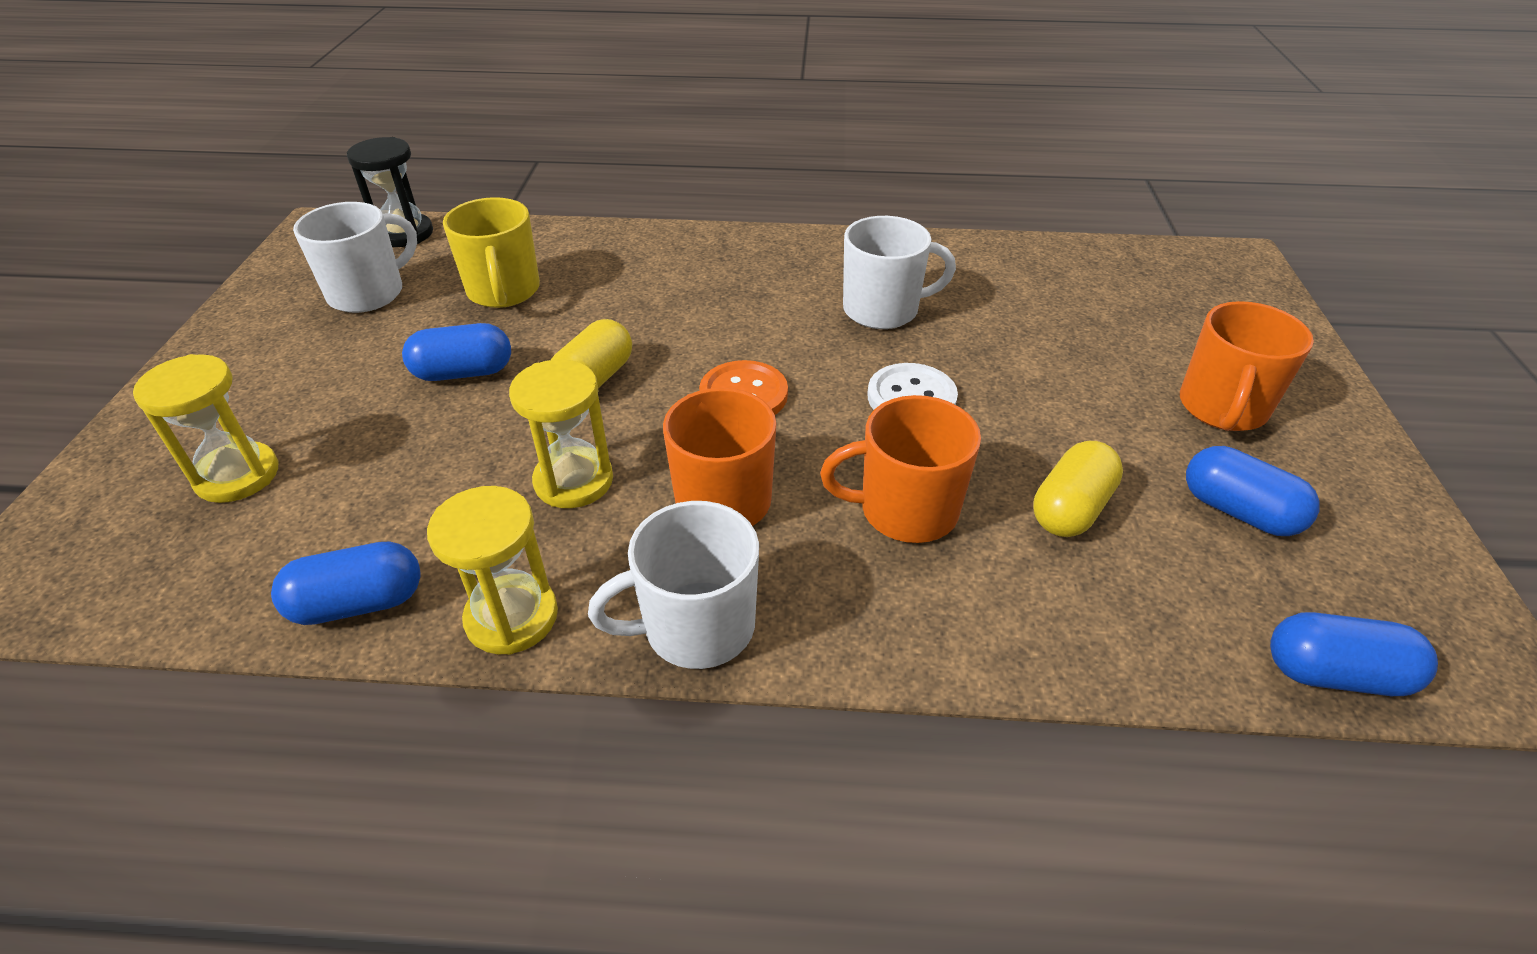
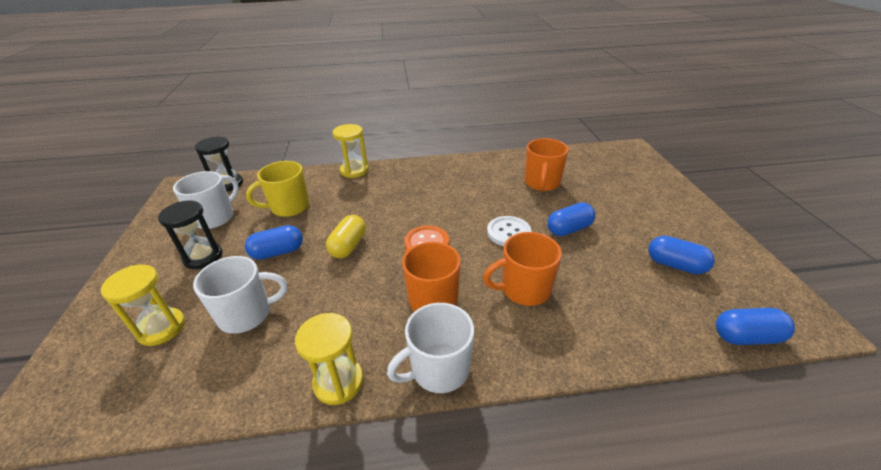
camera: 10 degrees left, 5 degrees down
(332, 362) = (203, 257): none -> black hourglass
(358, 603) = (249, 390): blue capsule -> blue capsule (569, 229)
(504, 291) = (289, 207): yellow mug -> yellow mug turned 90 degrees clockwise
(574, 481) = (352, 301): yellow hourglass -> yellow hourglass (354, 170)
(883, 310) = (481, 192): white mug -> white mug (247, 314)
(1071, 509) = (600, 276): yellow capsule -> none
(1222, 408) = (650, 218): orange mug -> orange mug (542, 183)

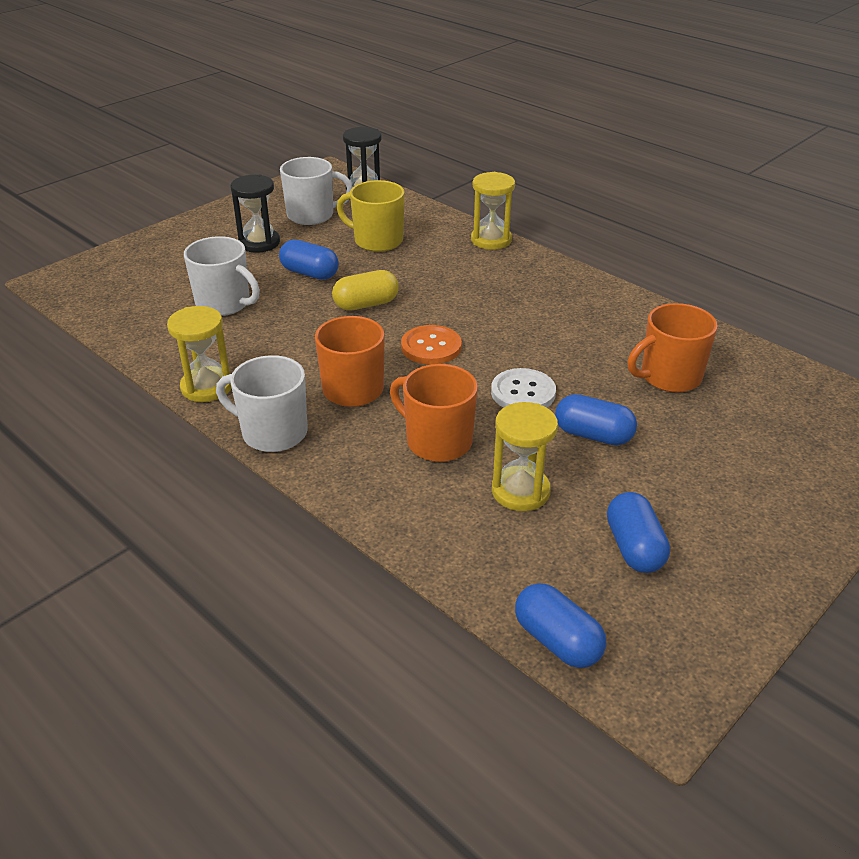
camera: 50 degrees right, 0 degrees up
(162, 328) = (170, 276): yellow hourglass -> yellow hourglass (520, 491)

